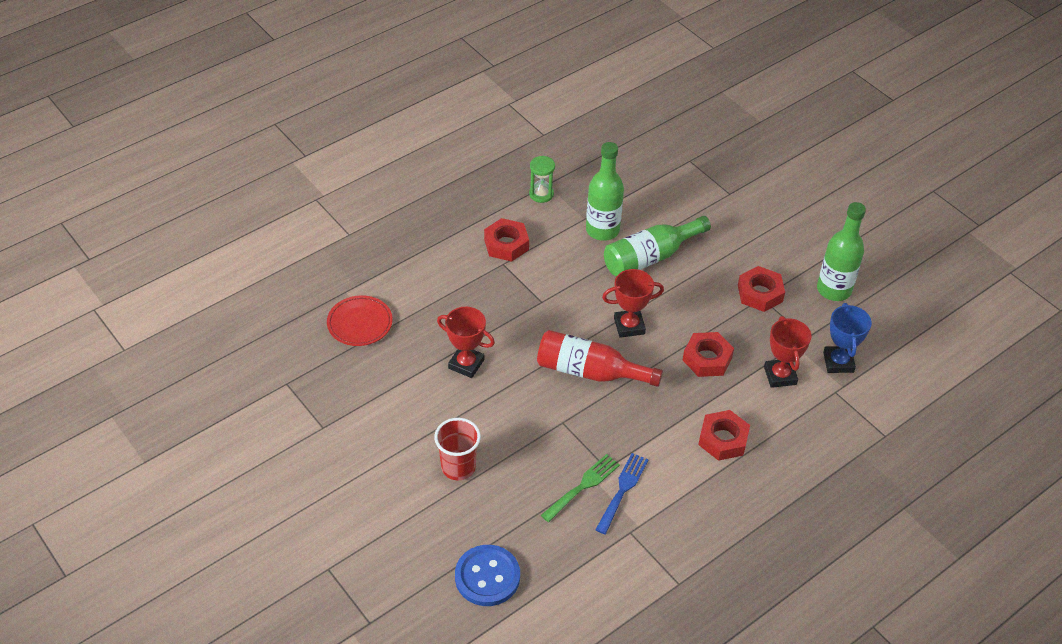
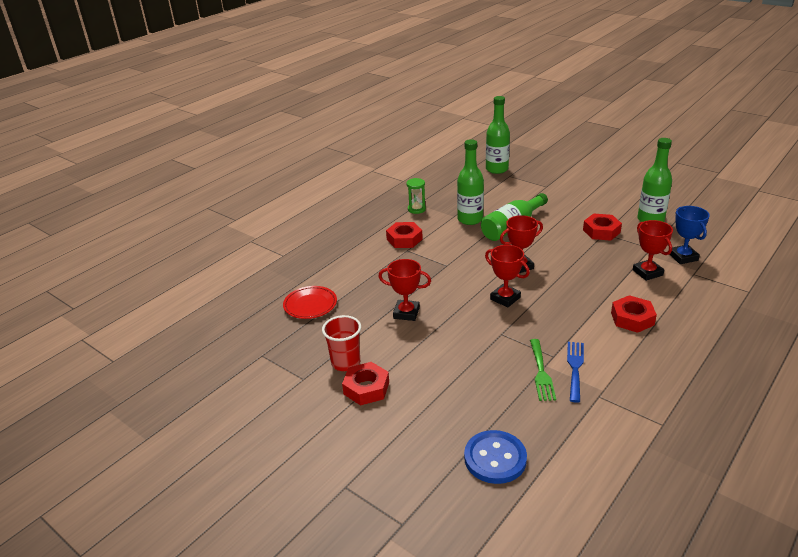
camera: 10 degrees left, 15 degrees down
(458, 467) = (431, 382): red cup -> red cup (346, 363)
(583, 486) = (541, 372): green fork -> green fork turned 150 degrees clockwise
(589, 371) = (505, 298): red bottle -> red trophy
(678, 143) = (497, 169): none -> green bottle
(707, 359) = (588, 273): red nut -> red nut (366, 388)

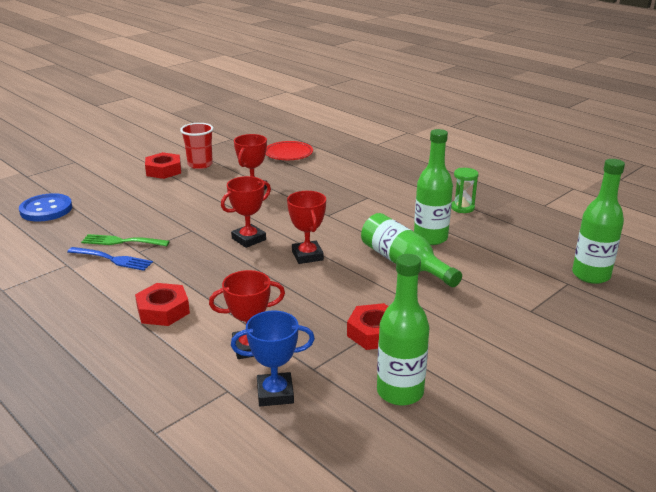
camera: 95 degrees right, 5 degrees down
(404, 239) = (391, 197): red nut -> none

